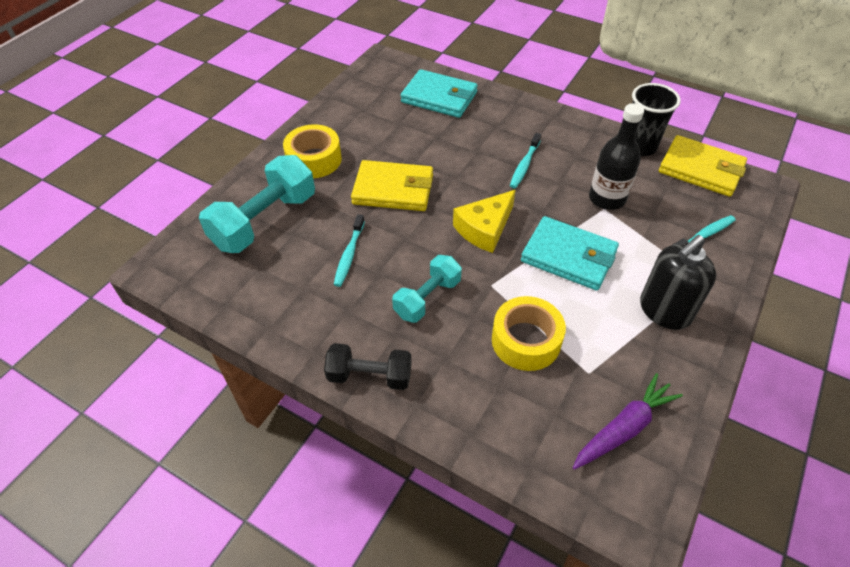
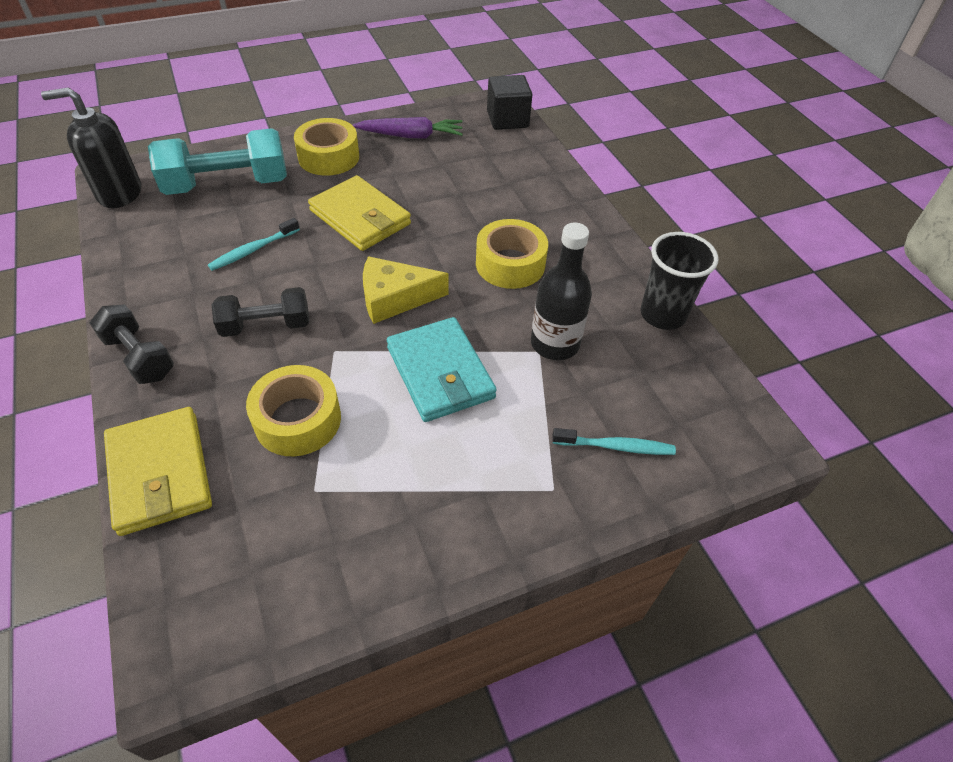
camera: 35 degrees right, 0 degrees up
(403, 69) = (507, 119): none -> black cube
(427, 298) = (266, 325): turquoise dumbbell -> black dumbbell
(439, 97) = (509, 160): turquoise wallet -> none
(524, 165) = (510, 264): turquoise toothbrush -> yellow tape
(624, 428) = (277, 565): purple carrot -> purple carrot (411, 136)
(664, 311) = (467, 489): black soap dispenser -> black soap dispenser (119, 193)
(701, 169) = (707, 379): yellow wallet -> yellow wallet (160, 473)

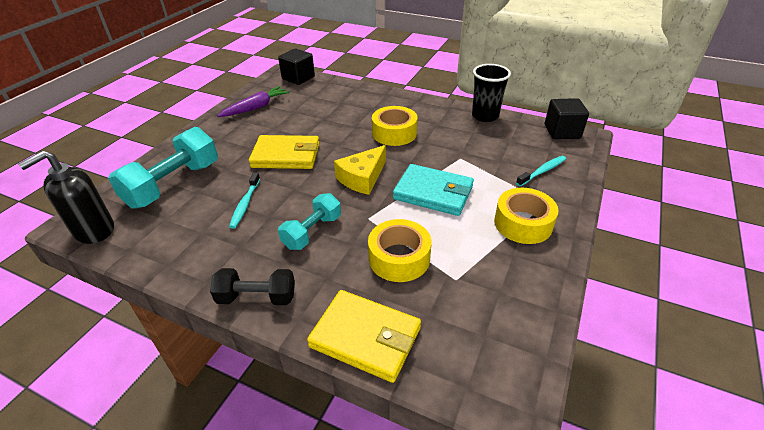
camera: 40 degrees left, 10 degrees down
(266, 325) = (312, 232): black dumbbell -> turquoise dumbbell
(328, 157) = (221, 139): yellow tape -> yellow tape (523, 223)
(555, 344) = (462, 151): black bottle -> none
(740, 412) = (562, 131): none -> black cube

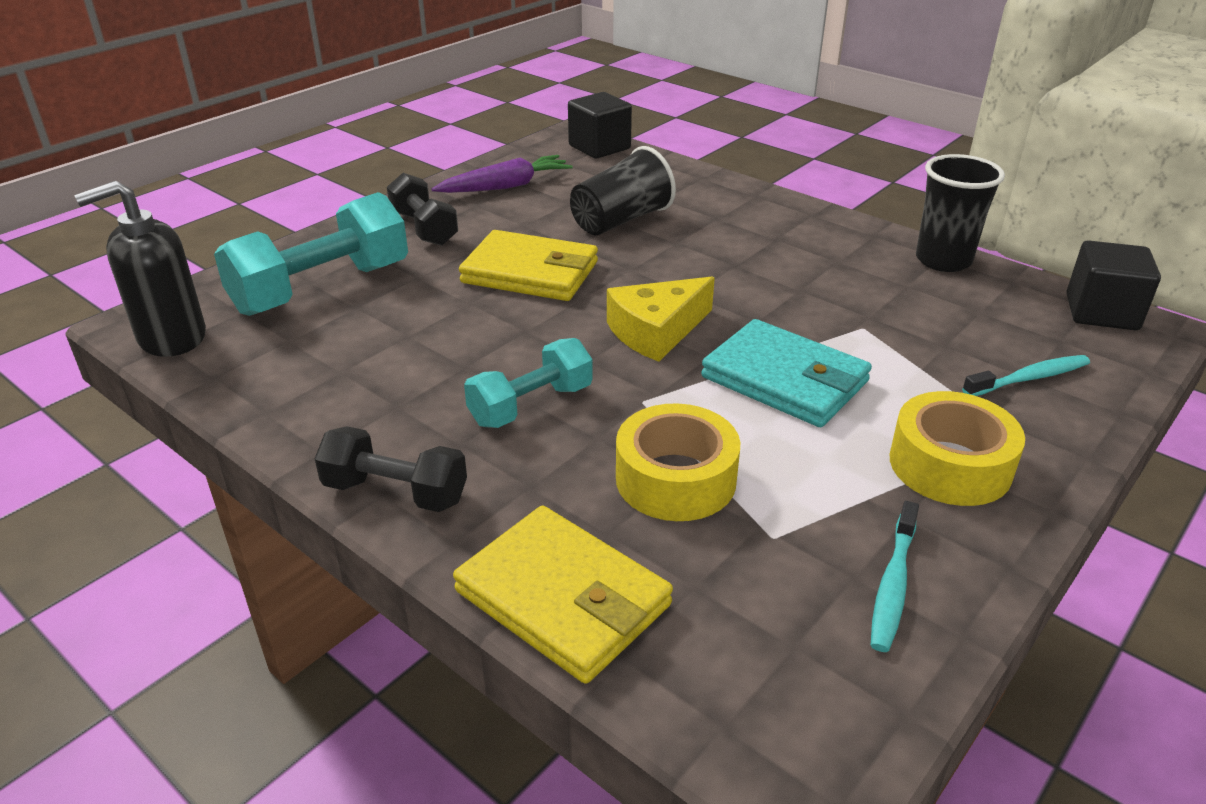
camera: 15 degrees right, 5 degrees down
(219, 139) = (424, 228): none -> black dumbbell
(245, 204) = (429, 340): turquoise toothbrush -> turquoise toothbrush (892, 585)
(323, 118) = (621, 220): none -> black cup
(394, 133) = (746, 264): yellow tape -> none

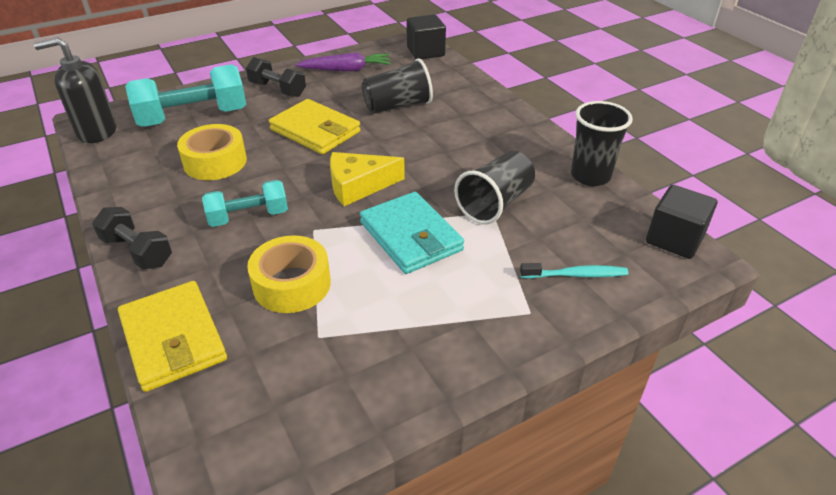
camera: 20 degrees right, 5 degrees up
(424, 228) = (277, 89): black dumbbell -> black dumbbell turned 45 degrees counterclockwise
(857, 316) = (495, 203): none -> black cup
(892, 585) = (363, 388): turquoise toothbrush -> none
(950, 465) = (467, 321): yellow tape -> yellow tape (215, 162)

